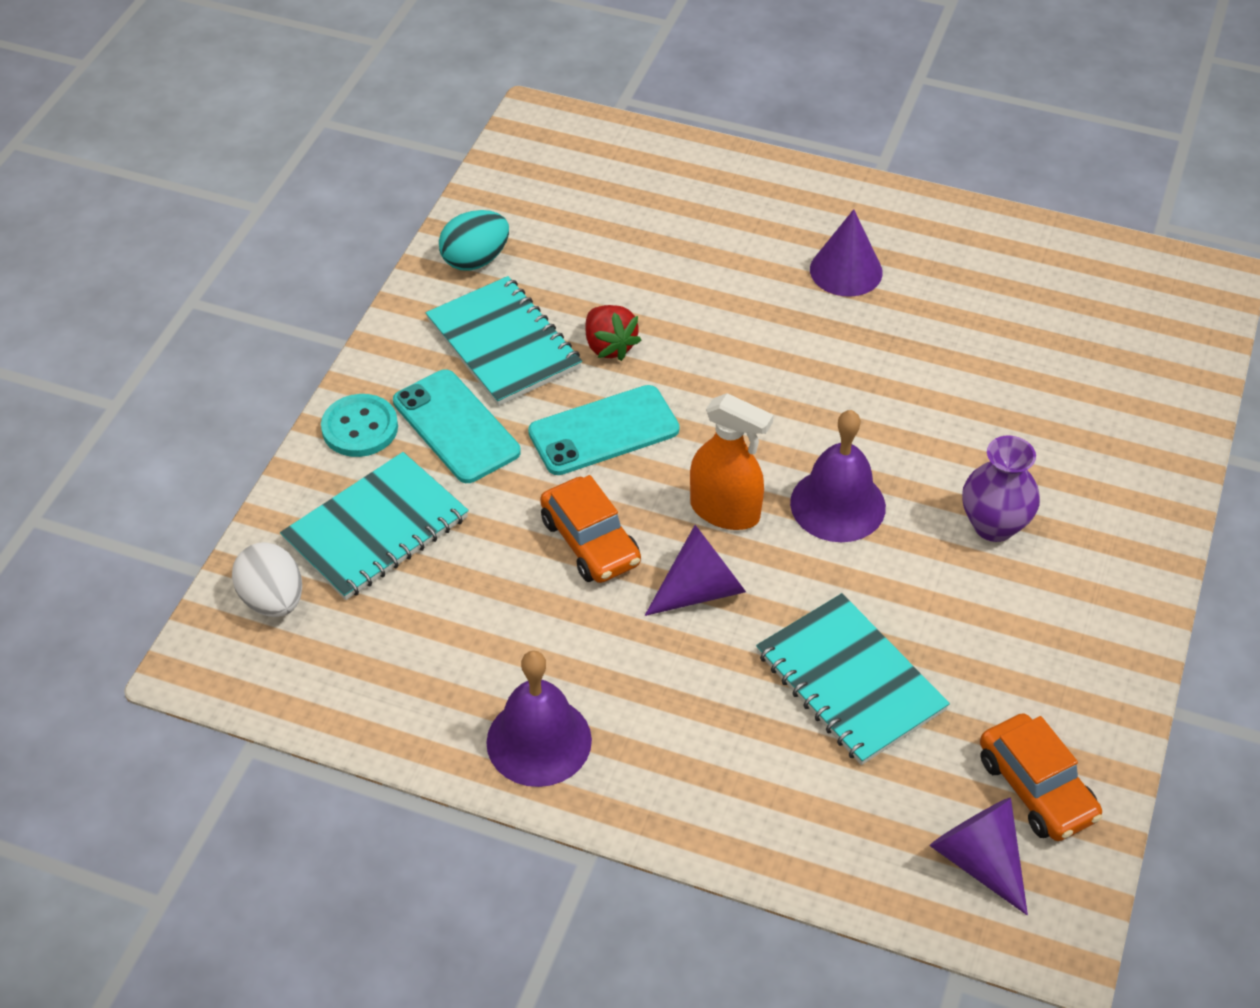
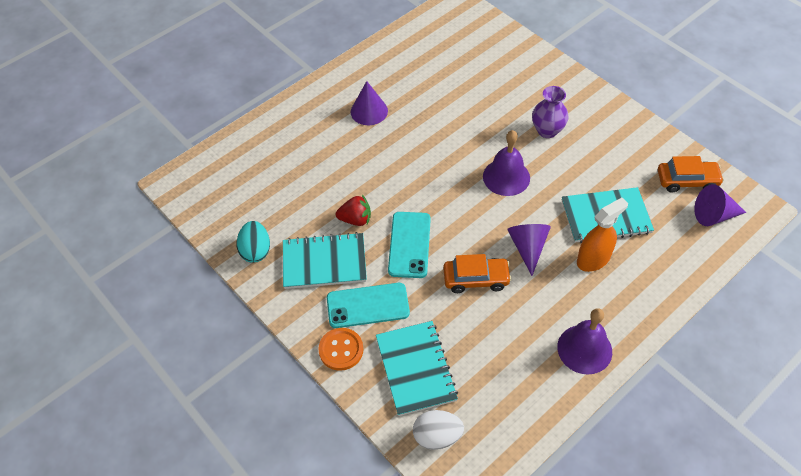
camera: 60 degrees left, 5 degrees up
(360, 428) = (341, 350): turquoise button -> orange button
(725, 511) = (487, 219): orange spray bottle -> orange spray bottle (593, 259)

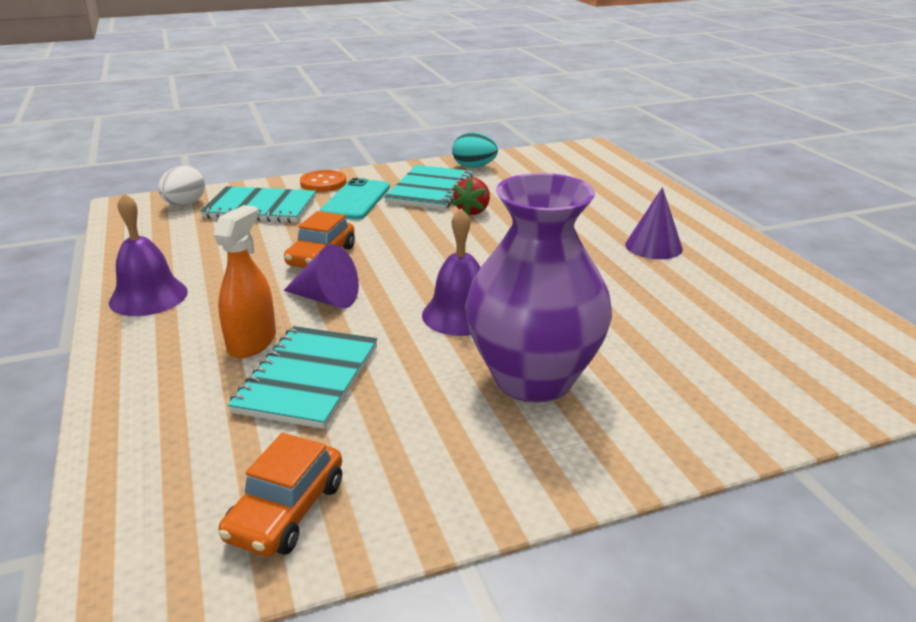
camera: 110 degrees right, 25 degrees down
(409, 245) = (409, 231): turquoise phone -> none
(547, 130) = (533, 379): purple vase -> purple vase, size x1.99
(593, 259) = (252, 342): orange spray bottle -> orange spray bottle turned 150 degrees counterclockwise
(714, 215) = (178, 511): purple cone -> none

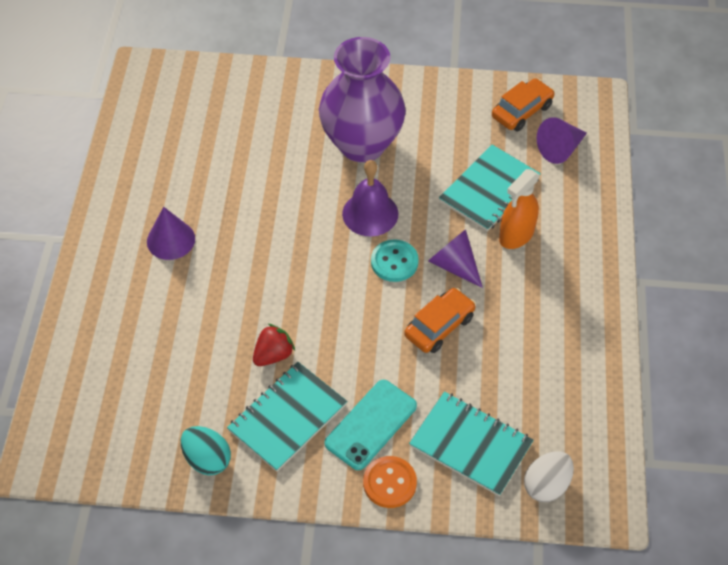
camera: 155 degrees left, 25 degrees up
(148, 296) = (584, 317): purple bell -> none
(197, 467) = (560, 149): none -> purple cone
(400, 285) = (394, 262): none -> turquoise button

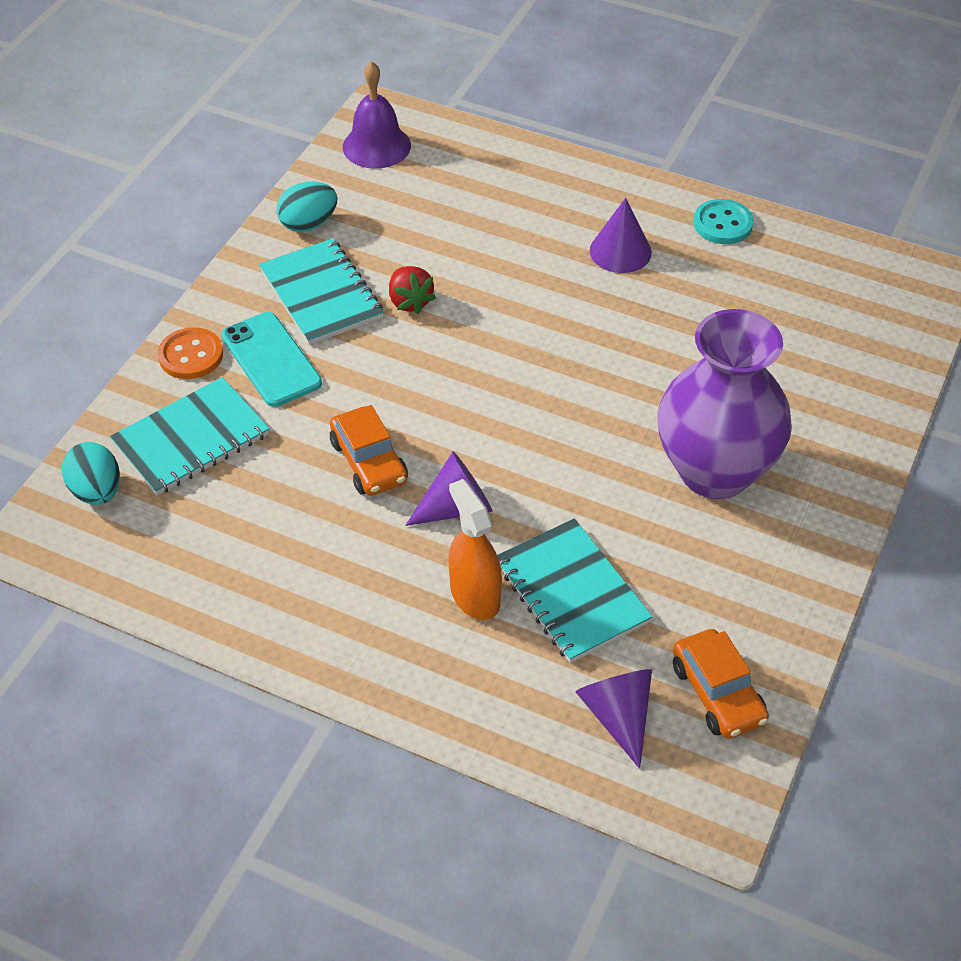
camera: 110 degrees right, 5 degrees down
(370, 213) = (583, 445): purple bell -> purple bell (376, 146)
(394, 262) = (491, 447): turquoise button -> turquoise button (722, 224)
(546, 485) = (97, 491): white egg -> turquoise egg

